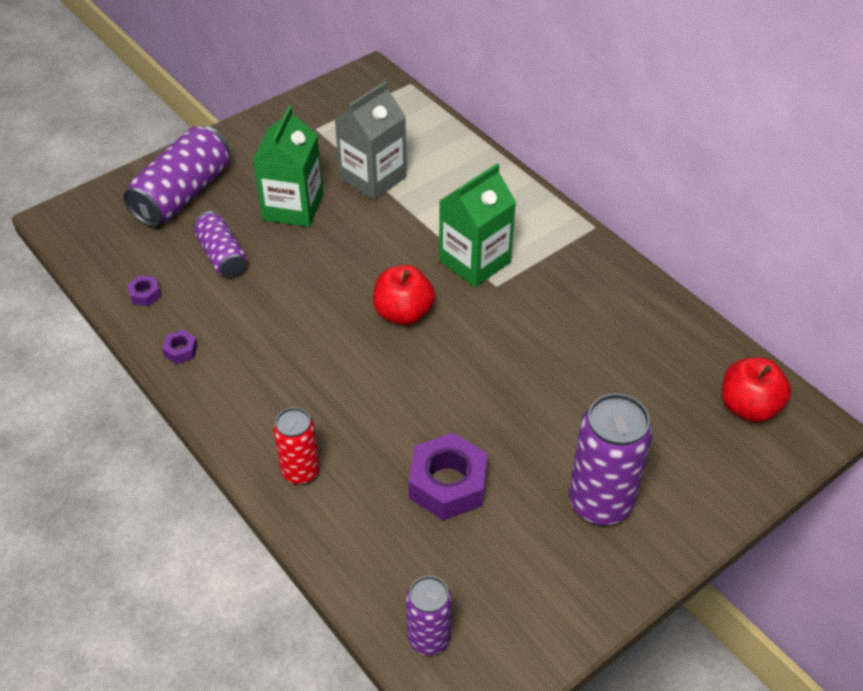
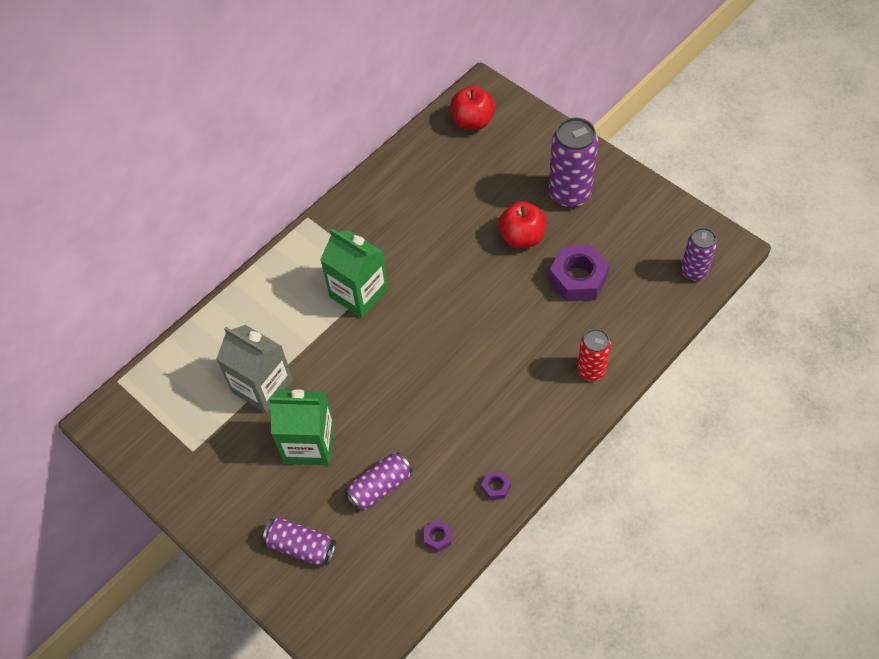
camera: 95 degrees left, 10 degrees up
(183, 194) = (301, 546): purple can -> purple can, size x0.60
(403, 313) = (424, 333): red apple -> red apple (522, 237)

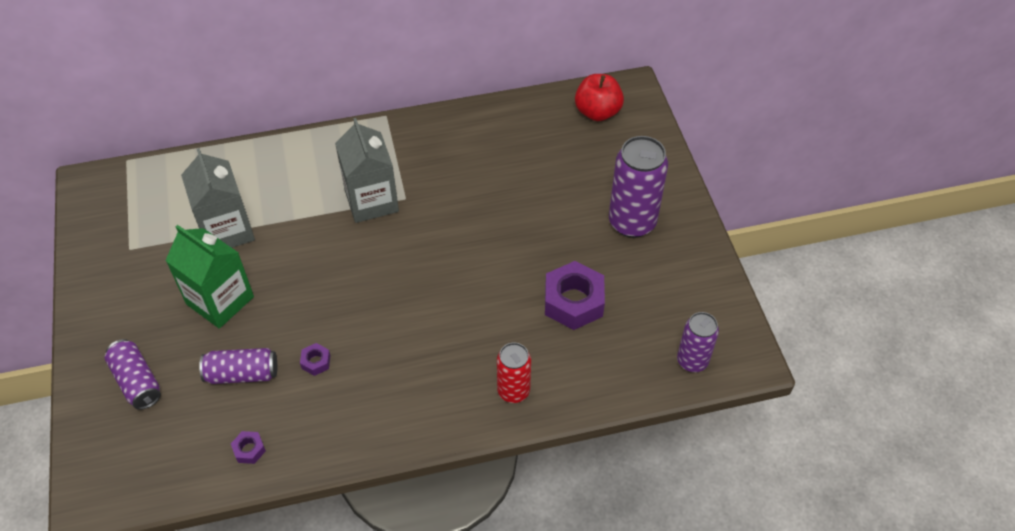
camera: 30 degrees right, 5 degrees down
(359, 293) = (371, 201): green carton -> grey carton
(496, 487) = (336, 439): purple nut -> purple nut (316, 362)
(522, 237) = (554, 235): red apple -> none

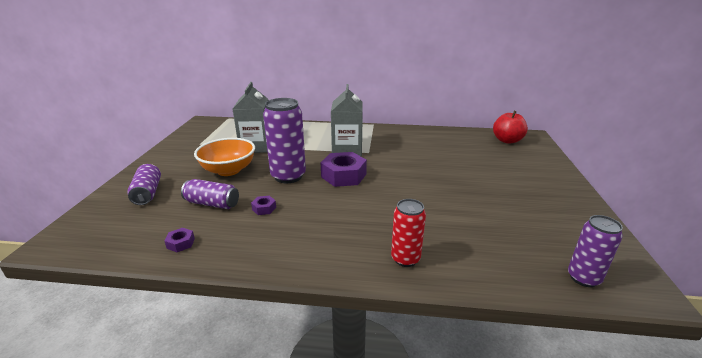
camera: 20 degrees right, 25 degrees down
(220, 300) = (228, 170): green carton -> orange bowl
(573, 301) = (472, 218): purple nut -> purple nut (343, 176)
(632, 222) = (527, 187): purple can -> purple can (288, 176)

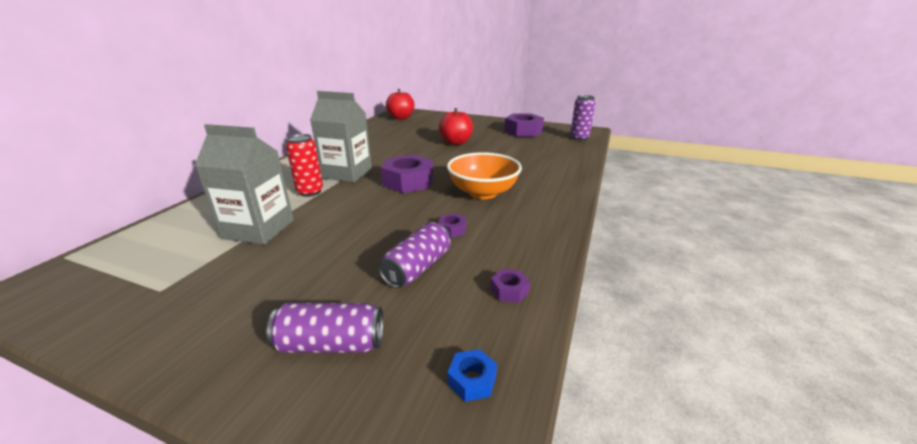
camera: 75 degrees left, 0 degrees up
(105, 238) = (472, 380): none -> blue nut
(228, 170) = (321, 254): orange bowl -> orange bowl (483, 192)
(288, 176) = (382, 211): purple can -> none
(405, 259) = (557, 175): red can -> red can (310, 192)
(460, 181) = (456, 142): none -> red apple
(553, 222) = (523, 131): none -> purple nut

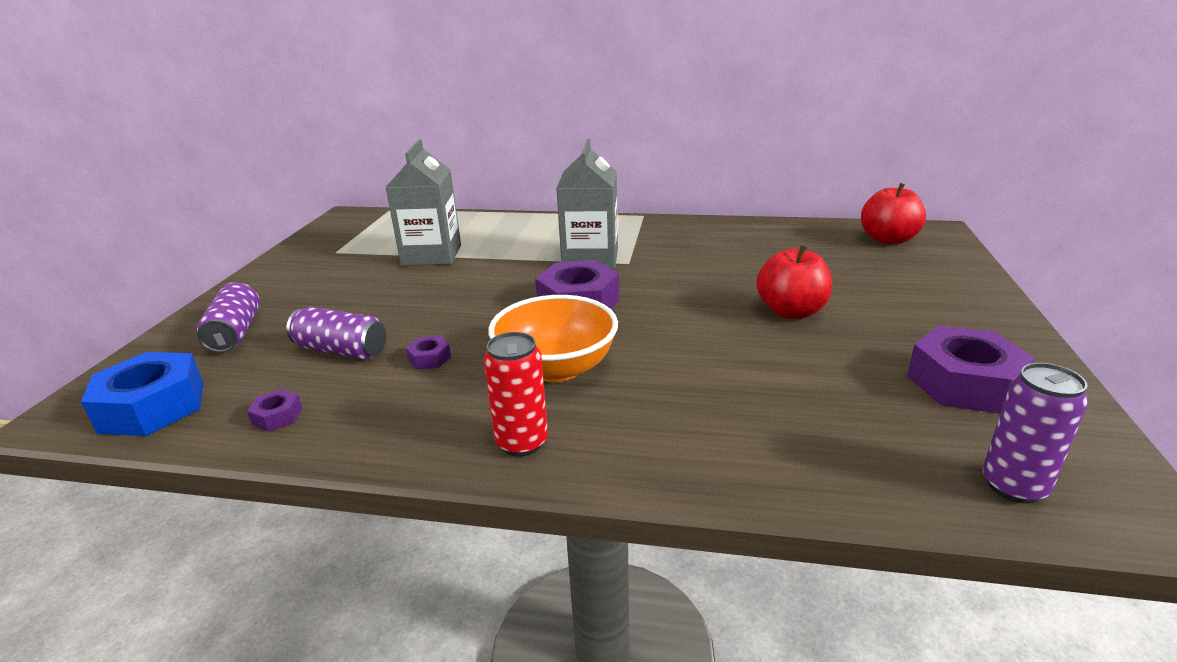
camera: 80 degrees right, 0 degrees up
(310, 192) = (525, 254): red can -> red can (522, 442)
(472, 380) = (153, 407): blue nut -> blue nut, size x2.21

